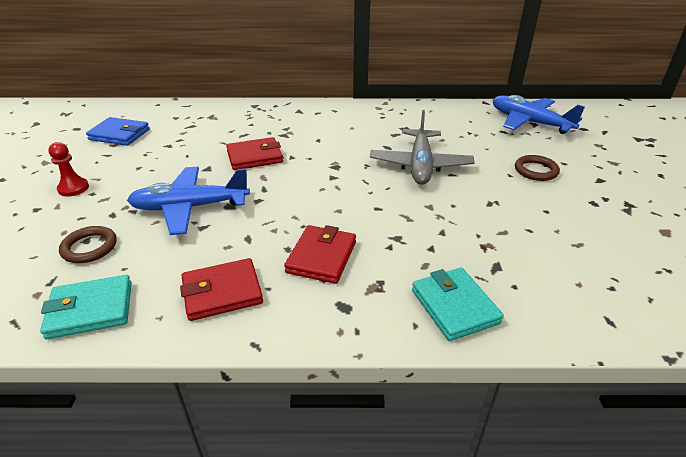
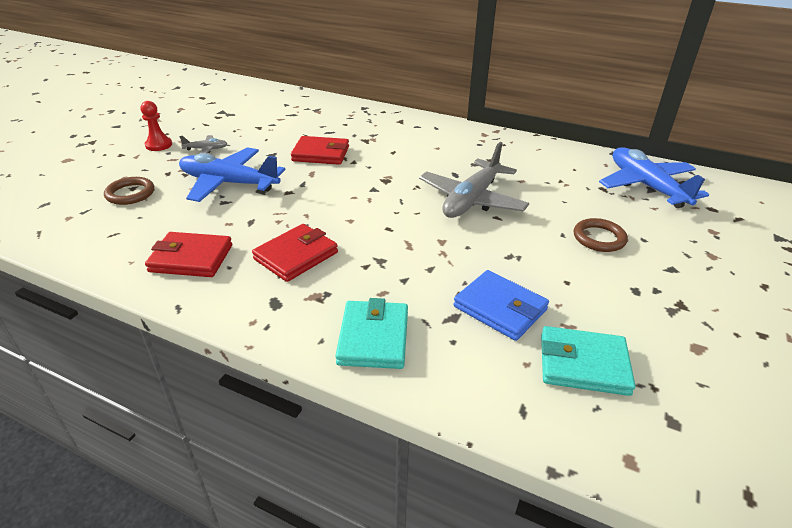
camera: 25 degrees right, 0 degrees up
(90, 310) = (91, 240): turquoise wallet -> turquoise wallet (583, 364)
(119, 134) = (229, 109): blue wallet -> blue wallet (500, 308)
(132, 180) = (206, 149): none -> grey plane

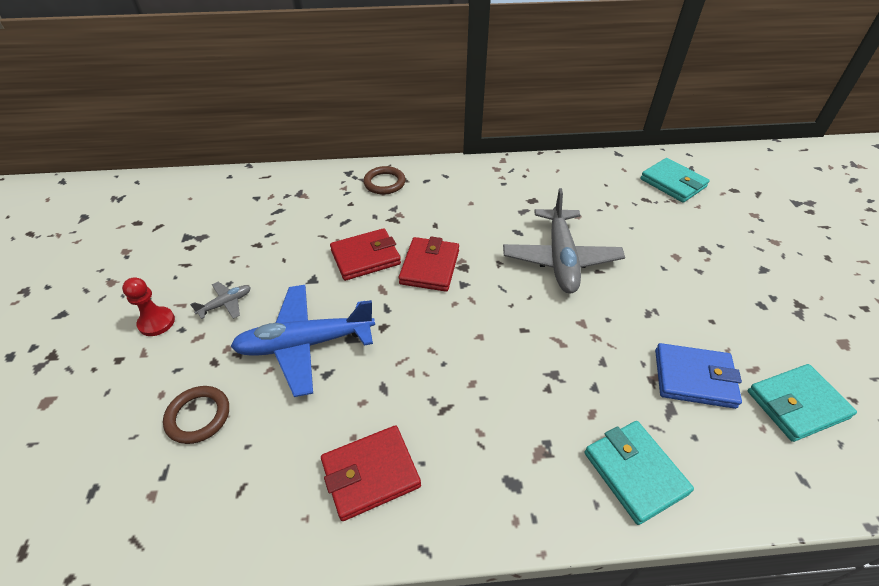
camera: 30 degrees left, 10 degrees up
(296, 256) = (474, 410): red wallet -> red wallet (430, 267)
(599, 238) = (691, 259): brown ring -> brown ring (384, 183)
(646, 186) = (673, 183): blue plane -> turquoise wallet

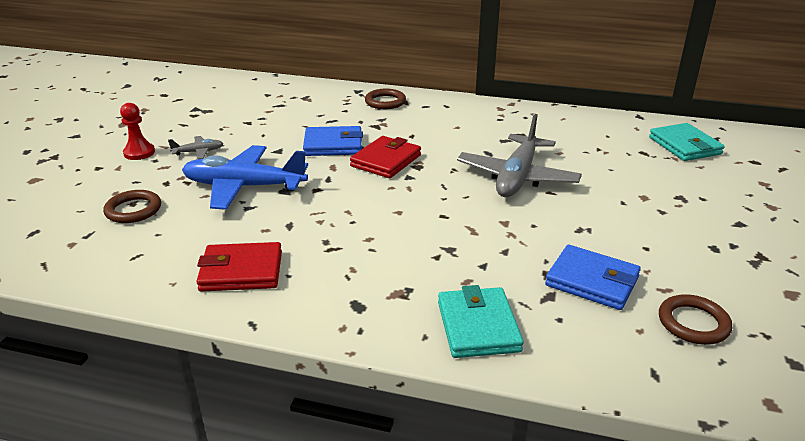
camera: 20 degrees right, 15 degrees down
(366, 257) = (333, 145): red wallet -> blue wallet
(796, 404) = (693, 323): turquoise wallet -> brown ring

